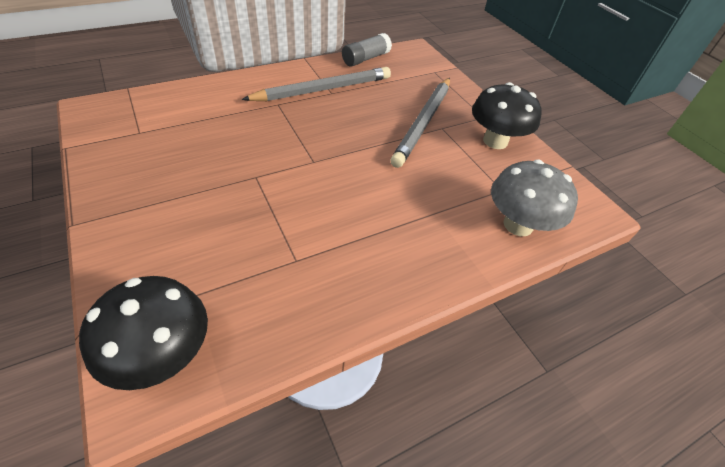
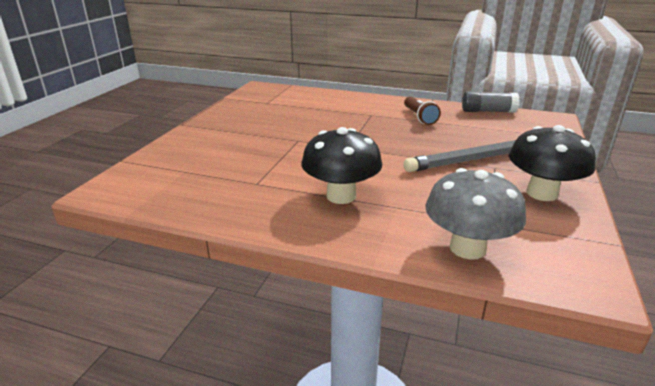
camera: 50 degrees right, 20 degrees down
(163, 354) = (135, 184): black mushroom -> black mushroom (341, 196)
(324, 89) = (419, 117): grey pencil -> brown flashlight

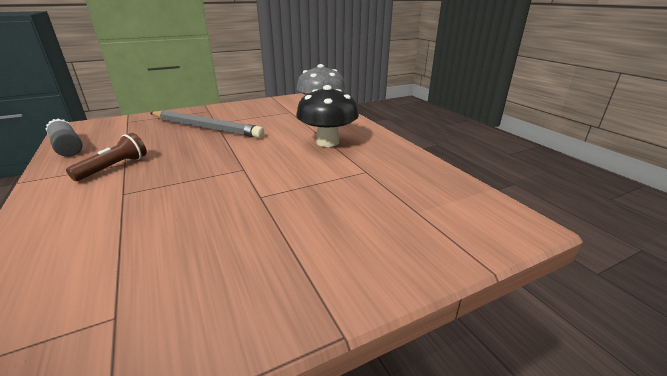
camera: 135 degrees left, 0 degrees up
(542, 193) = (239, 109): black mushroom -> none

